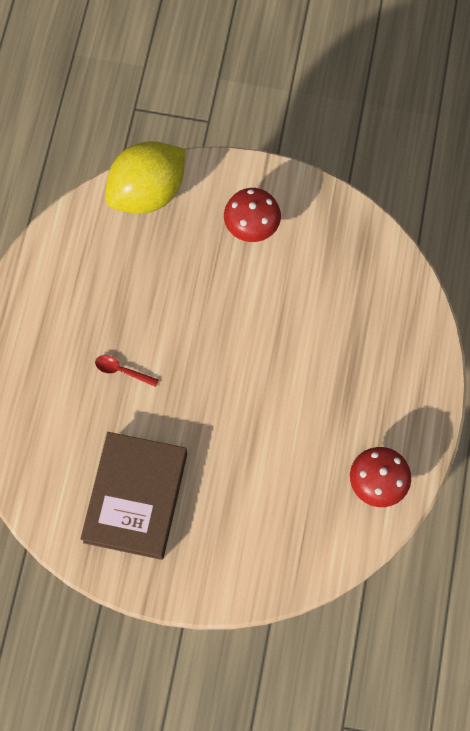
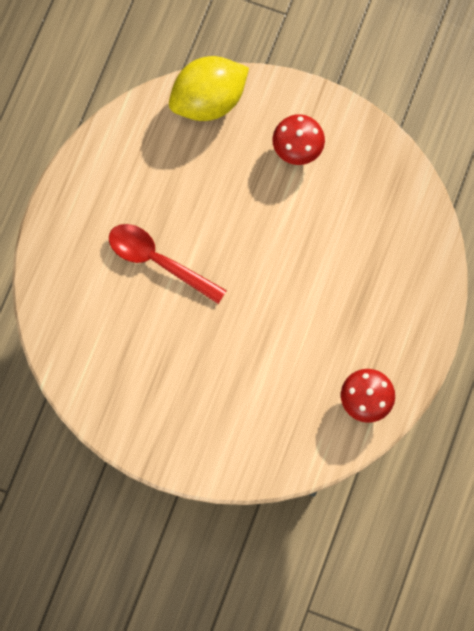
camera: 10 degrees right, 5 degrees up
(122, 371) = (158, 261): red spoon -> red spoon, size x2.18
(136, 497) = (152, 375): brown book -> none

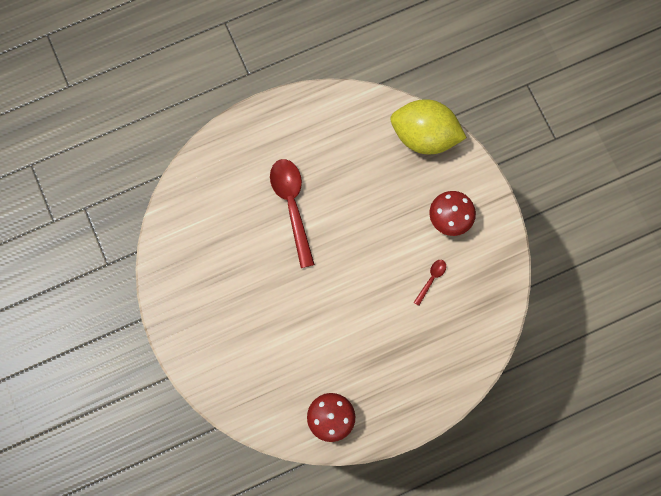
camera: 45 degrees right, 0 degrees up
(332, 211) = (431, 279): none -> red spoon

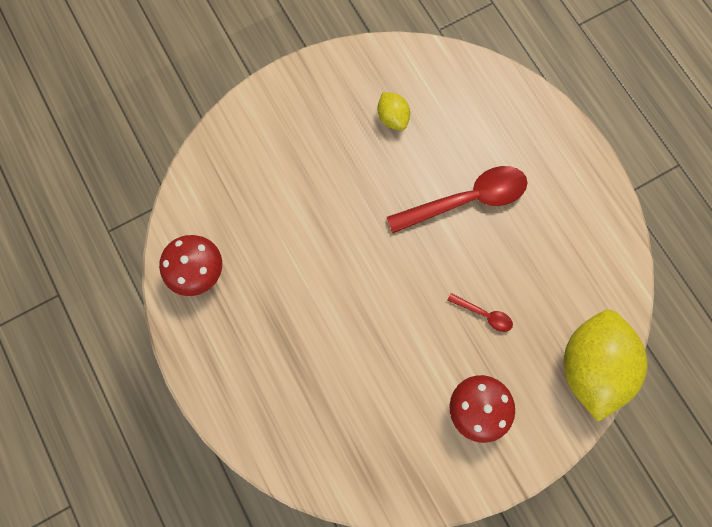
camera: 85 degrees right, 0 degrees up
(217, 255) = (392, 118): none -> yellow lemon
(431, 279) = (388, 388): red spoon -> red spoon (484, 314)

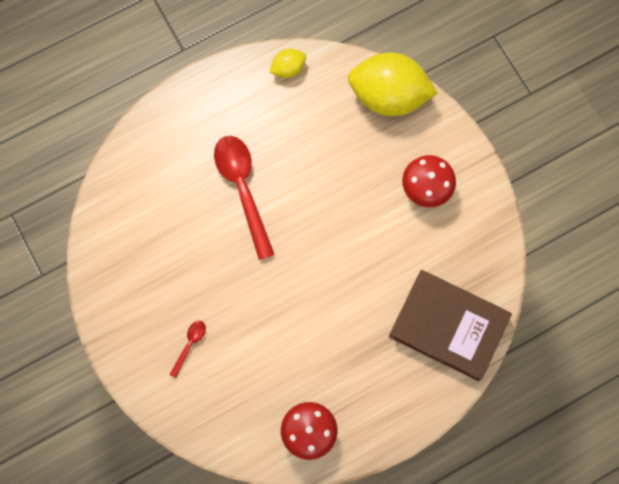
camera: 90 degrees left, 0 degrees up
(310, 430) = (448, 326): none -> brown book
(392, 118) = (160, 253): yellow lemon -> yellow lemon (288, 68)
(484, 314) = (347, 178): red spoon -> red spoon (190, 345)

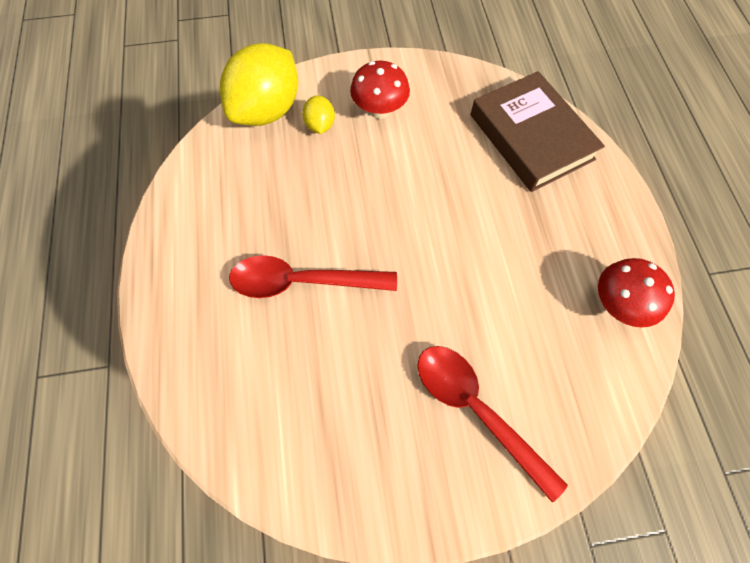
camera: 70 degrees left, 10 degrees down
(190, 345) = (476, 410): red spoon -> red spoon, size x2.18
(288, 68) = (185, 189): yellow lemon -> yellow lemon (320, 125)
(448, 326) = (531, 137): brown book -> brown book turned 75 degrees counterclockwise

